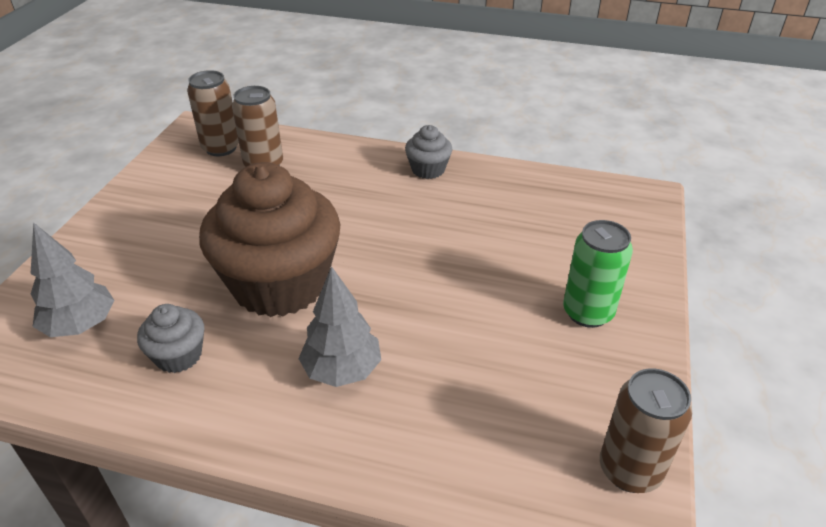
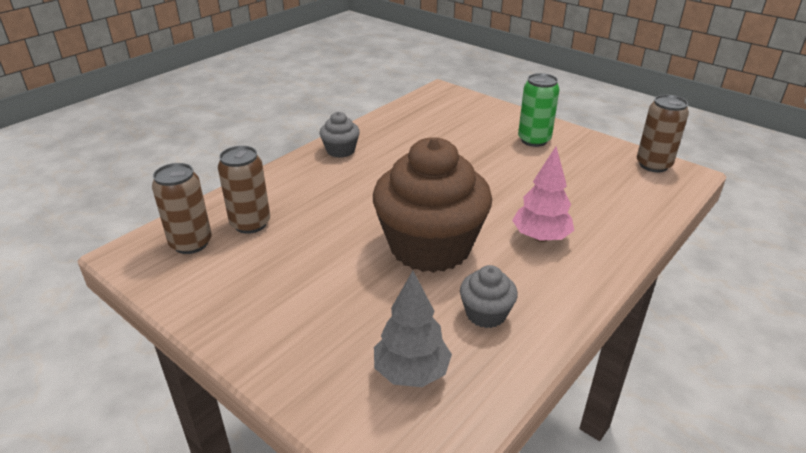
camera: 65 degrees left, 5 degrees down
(342, 370) = (540, 237): grey tree -> pink tree

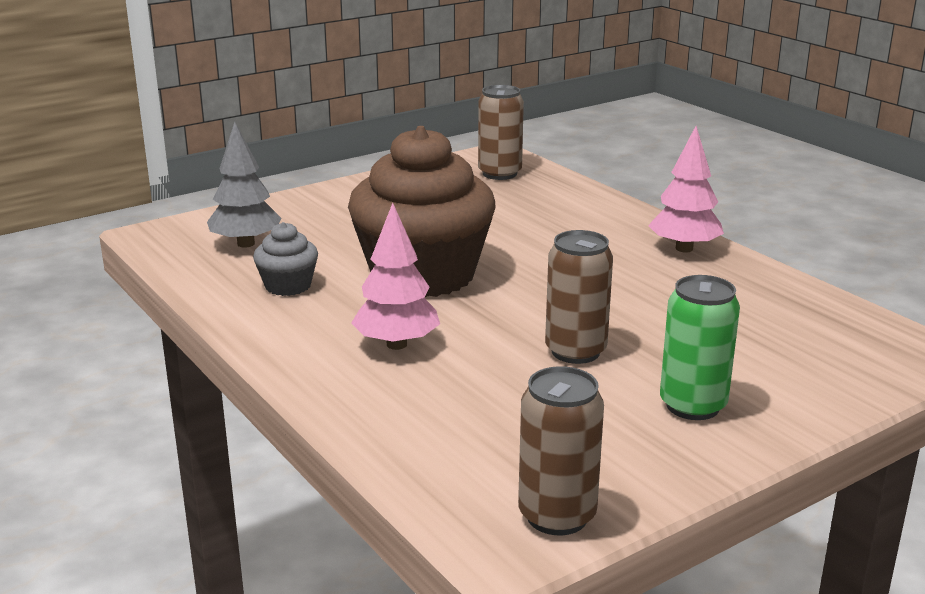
camera: 105 degrees right, 10 degrees down
(250, 224) = (521, 196): brown can -> brown can (575, 351)
(340, 150) = (684, 249): grey cupcake -> pink tree

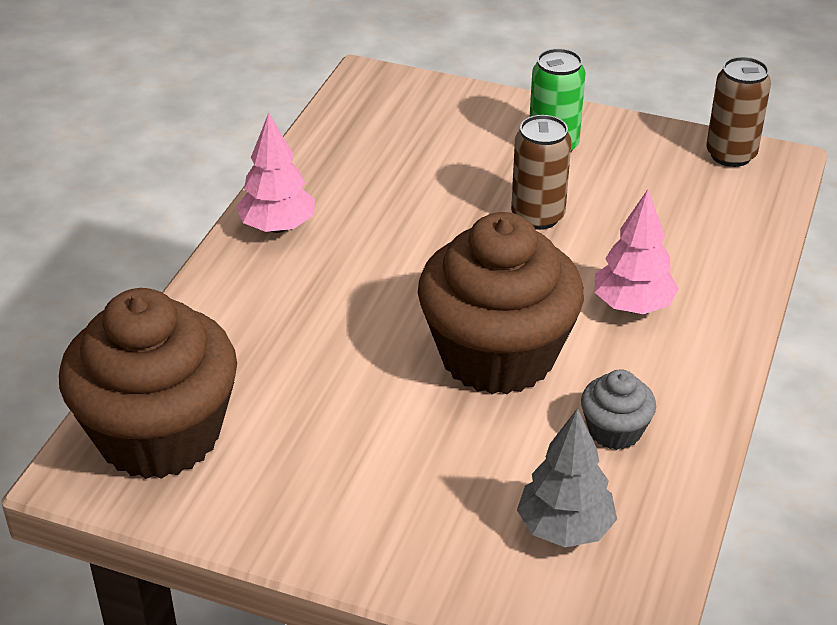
camera: 125 degrees left, 15 degrees up
(499, 173) = (159, 434): brown can -> brown cupcake

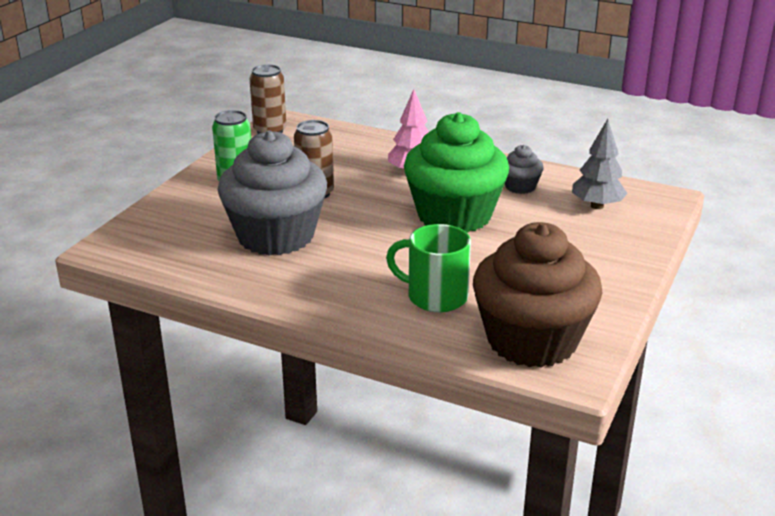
camera: 85 degrees left, 10 degrees down
(267, 342) = (435, 297): none -> green mug
(278, 227) = (298, 291): pink tree -> none
(410, 195) = (275, 236): none -> grey cupcake
(497, 355) = (454, 215): brown cupcake -> green cupcake

